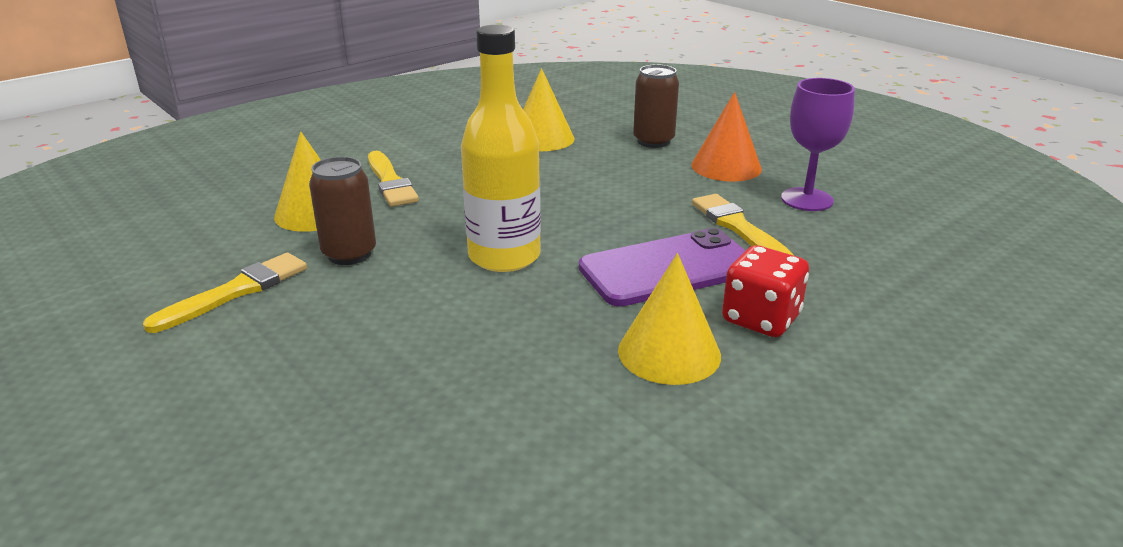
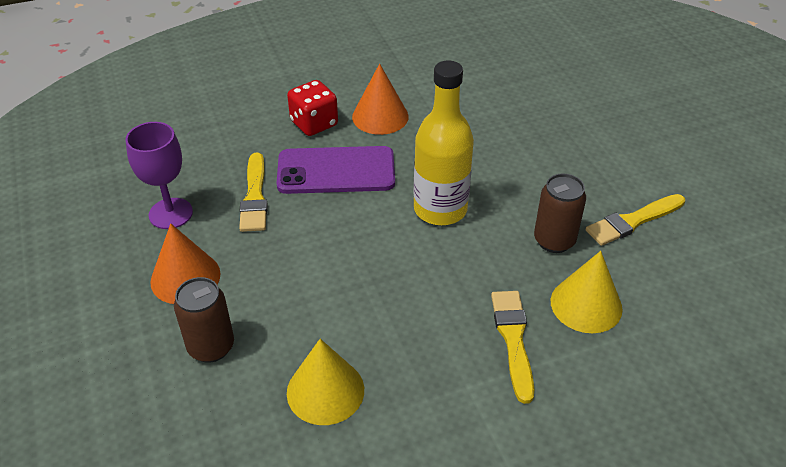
camera: 160 degrees left, 15 degrees up
(669, 352) = (380, 116): yellow cone -> orange cone

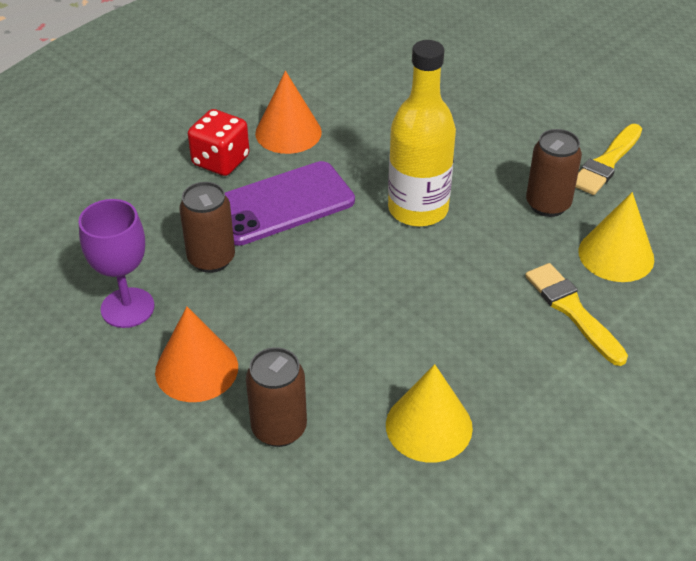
camera: 25 degrees left, 0 degrees up
(254, 197) = (211, 259): yellow brush -> brown can

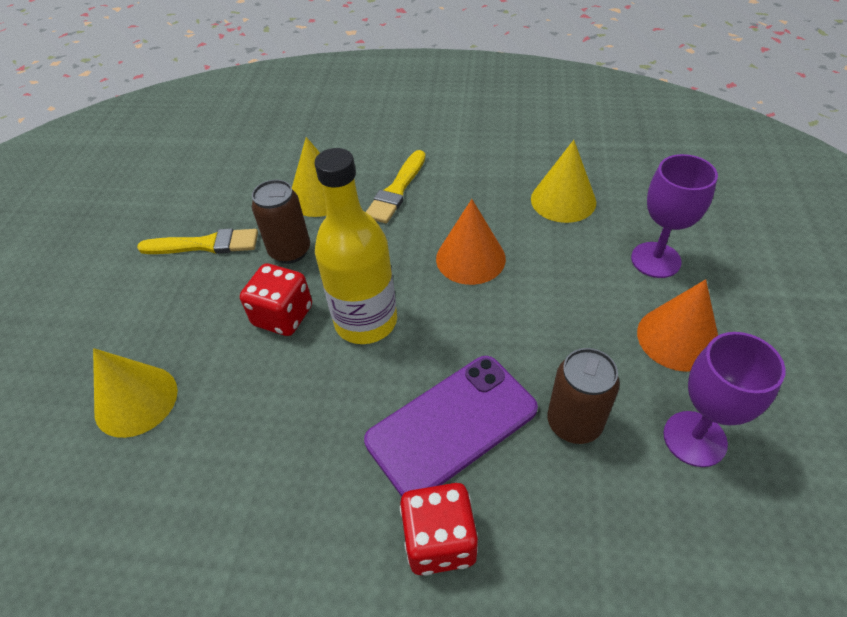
camera: 125 degrees left, 5 degrees up
(279, 428) = (655, 260): brown can -> purple goblet
(281, 204) = (451, 425): purple phone -> purple phone turned 60 degrees counterclockwise
(288, 132) = (334, 510): orange cone -> orange cone (470, 258)
(463, 87) = (136, 400): none -> yellow cone
(471, 172) = (283, 316): none -> red dice

